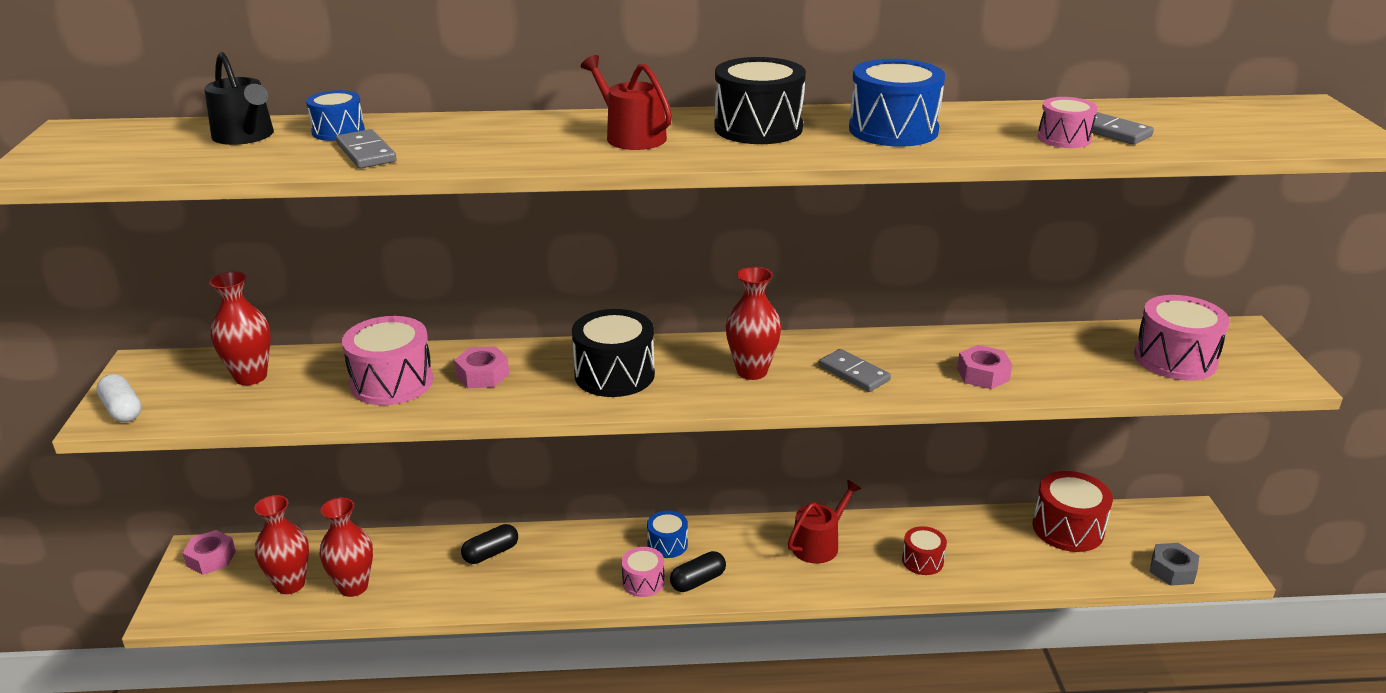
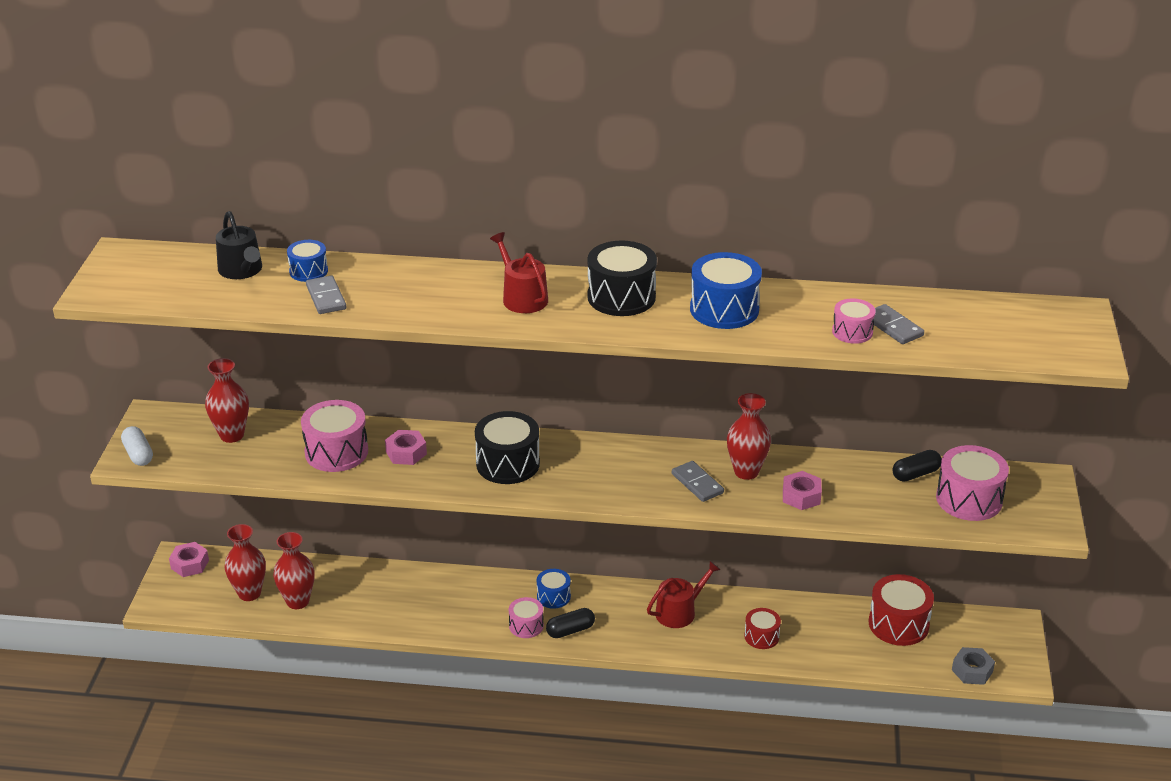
camera: 10 degrees right, 5 degrees up
(491, 553) = (409, 587): black capsule -> black capsule (915, 474)
(752, 371) = (616, 473): red vase -> red vase (746, 472)

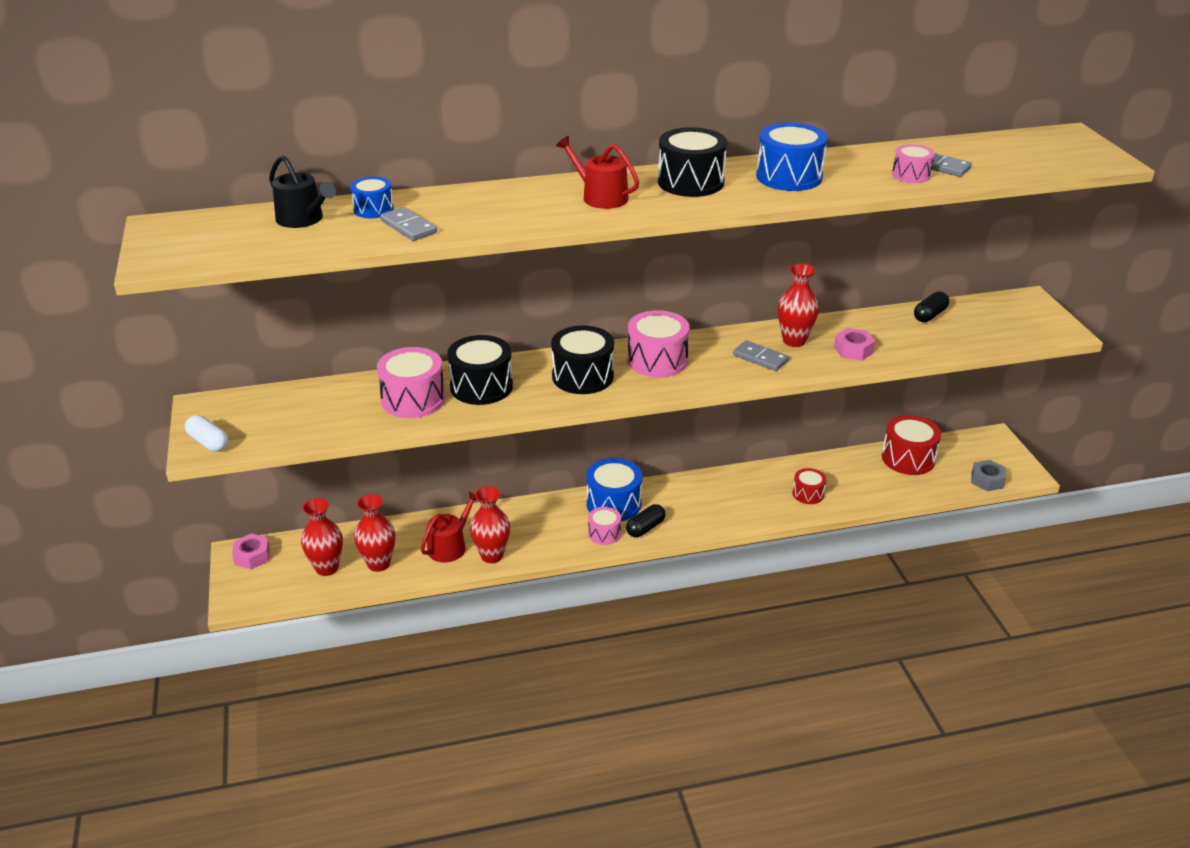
camera: 20 degrees left, 0 degrees up
(232, 435) = (298, 406): red vase -> red vase (492, 555)
(406, 453) = (481, 386): pink nut -> black drum
(553, 596) = (613, 504): blue drum -> blue drum, size x1.74
(679, 611) = (728, 490): red watering can -> red watering can (450, 546)
(969, 499) = (985, 325): pink drum -> pink drum (657, 360)

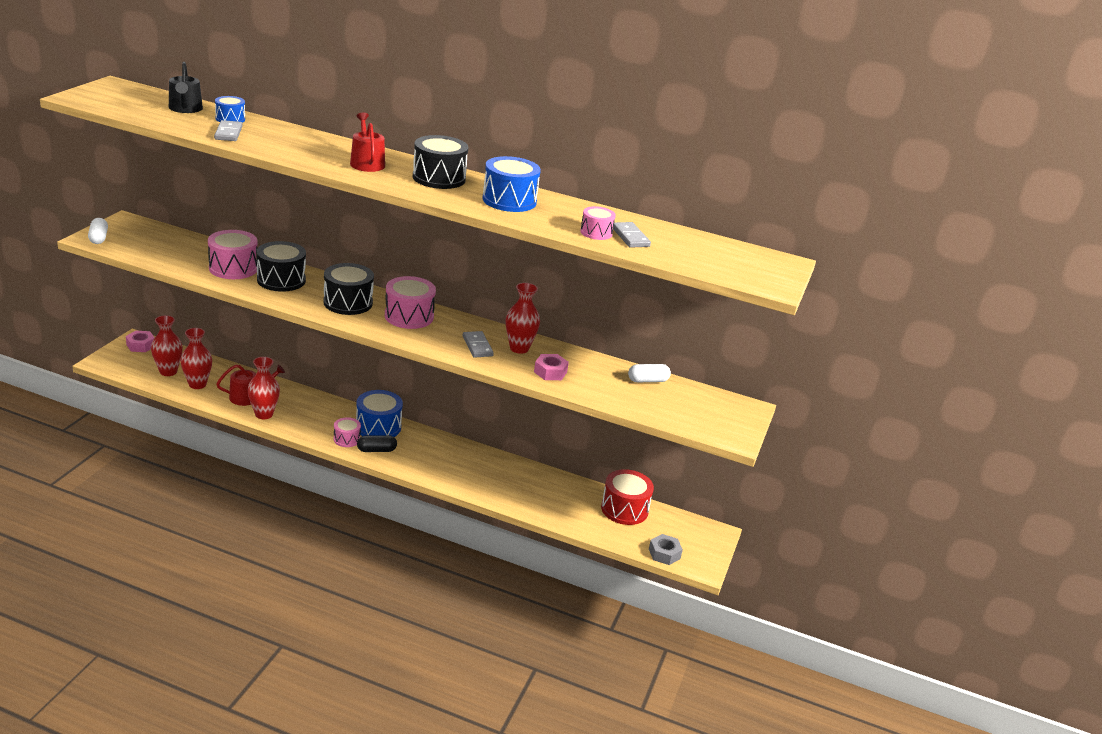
camera: 30 degrees right, 5 degrees down
(808, 494) = (515, 490): red drum -> none
(929, 315) = (647, 380): black capsule -> white capsule

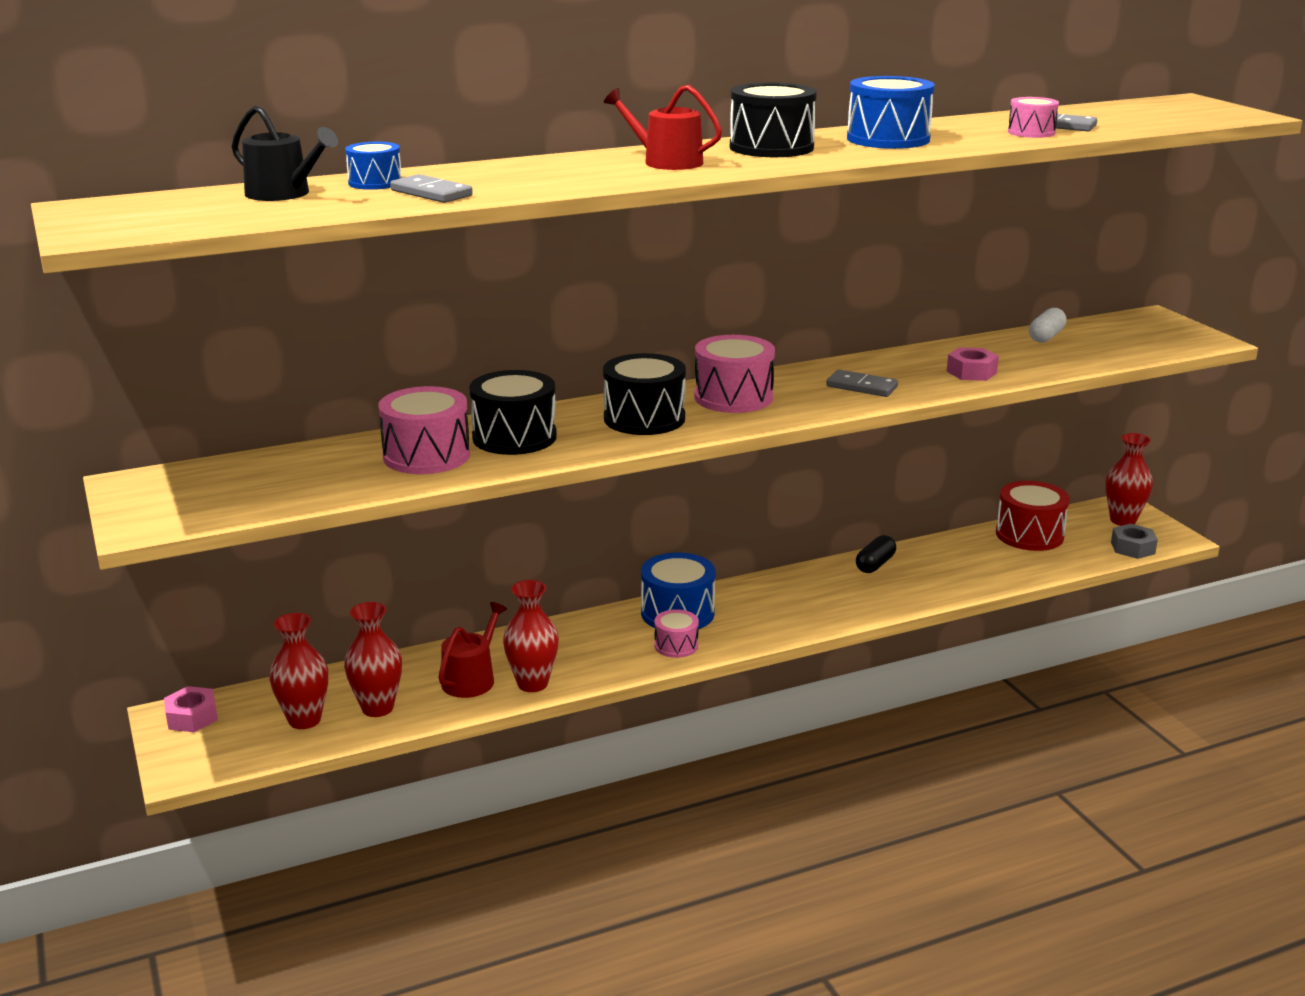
camera: 40 degrees left, 5 degrees down
(98, 238) = (151, 519): white capsule -> none
(376, 450) = (728, 635): black capsule -> black capsule (875, 564)
(519, 348) = (895, 369): red vase -> red vase (1123, 520)

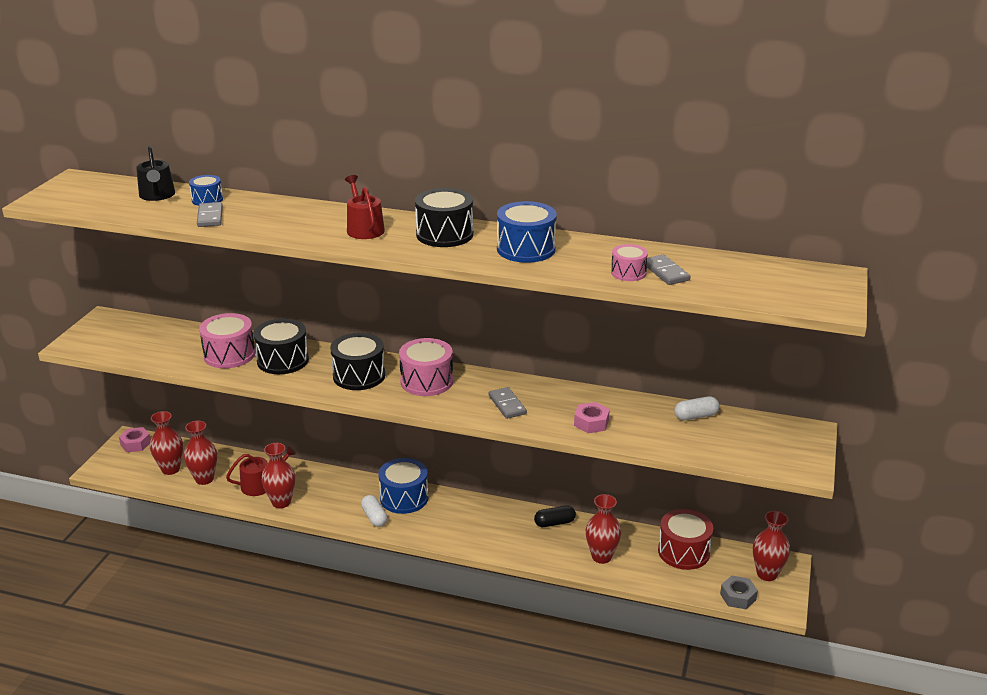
camera: 40 degrees right, 5 degrees up
(676, 645) = (374, 517): pink drum -> white capsule
(968, 572) = (601, 557): none -> red vase

